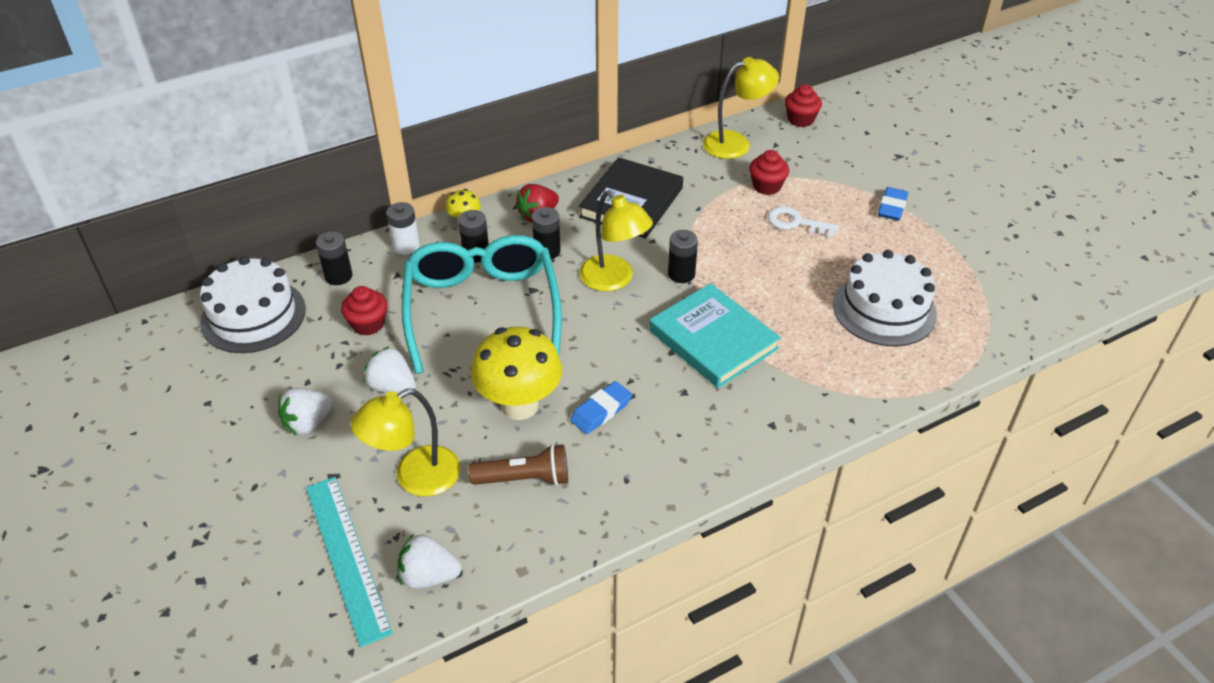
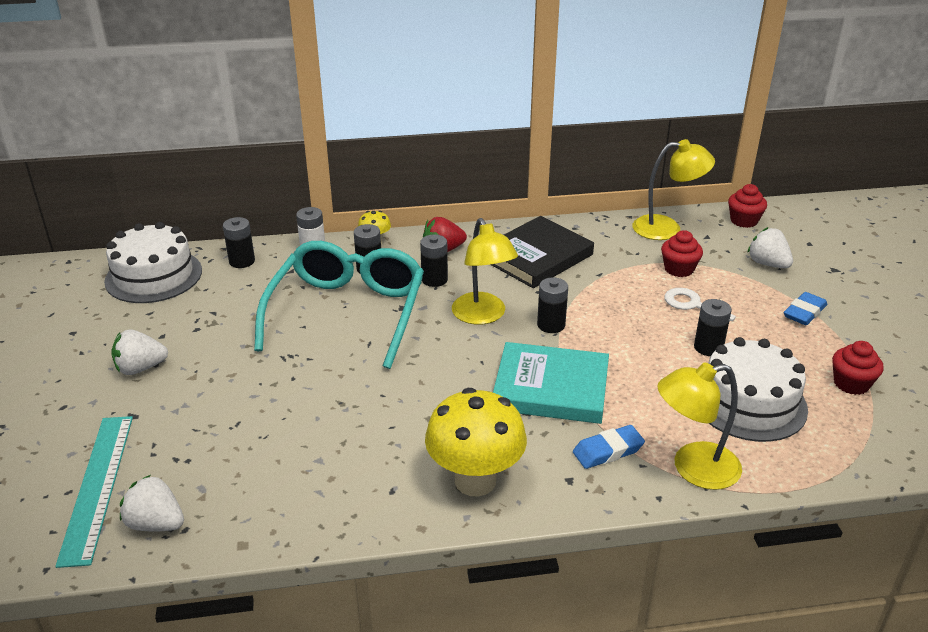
camera: 20 degrees right, 10 degrees down
(368, 324) = (241, 303): red cupcake -> red cupcake (851, 384)
(392, 387) = (229, 357): white strawberry -> white strawberry (767, 264)
(415, 477) = (199, 436): yellow lamp -> yellow lamp (693, 468)
(519, 405) = (331, 399): yellow mushroom -> yellow mushroom (475, 481)
(524, 478) = (296, 463): brown flashlight -> none
(601, 411) = (404, 423): blue eraser -> blue eraser (608, 451)
(713, 340) = (551, 388): turquoise book -> turquoise book turned 60 degrees counterclockwise
(828, 263) = (708, 347): none -> black battery

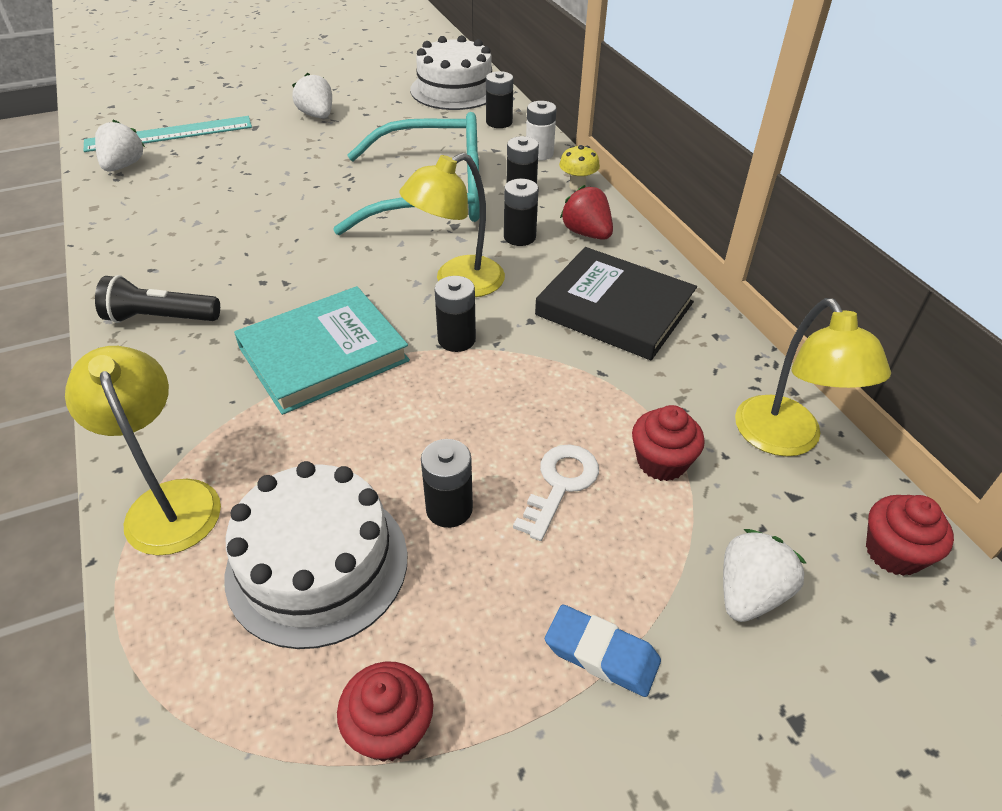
camera: 75 degrees right, 10 degrees up
(475, 481) = (160, 318): yellow mushroom -> black flashlight
(551, 388) = (323, 354): turquoise book -> turquoise book turned 60 degrees clockwise
(608, 451) = (206, 415): blue eraser -> none

